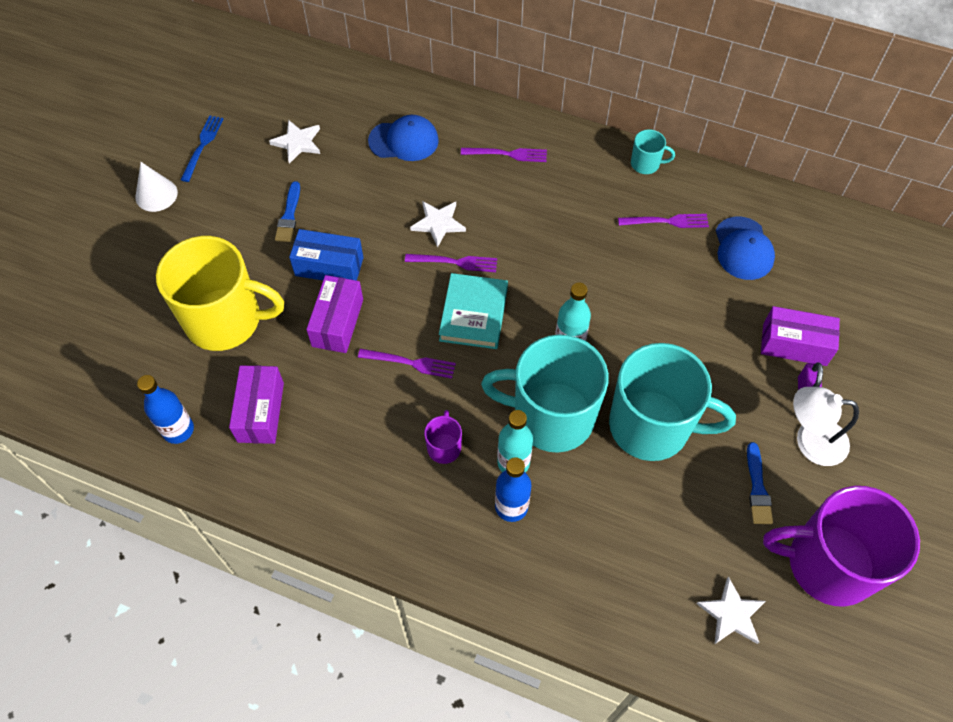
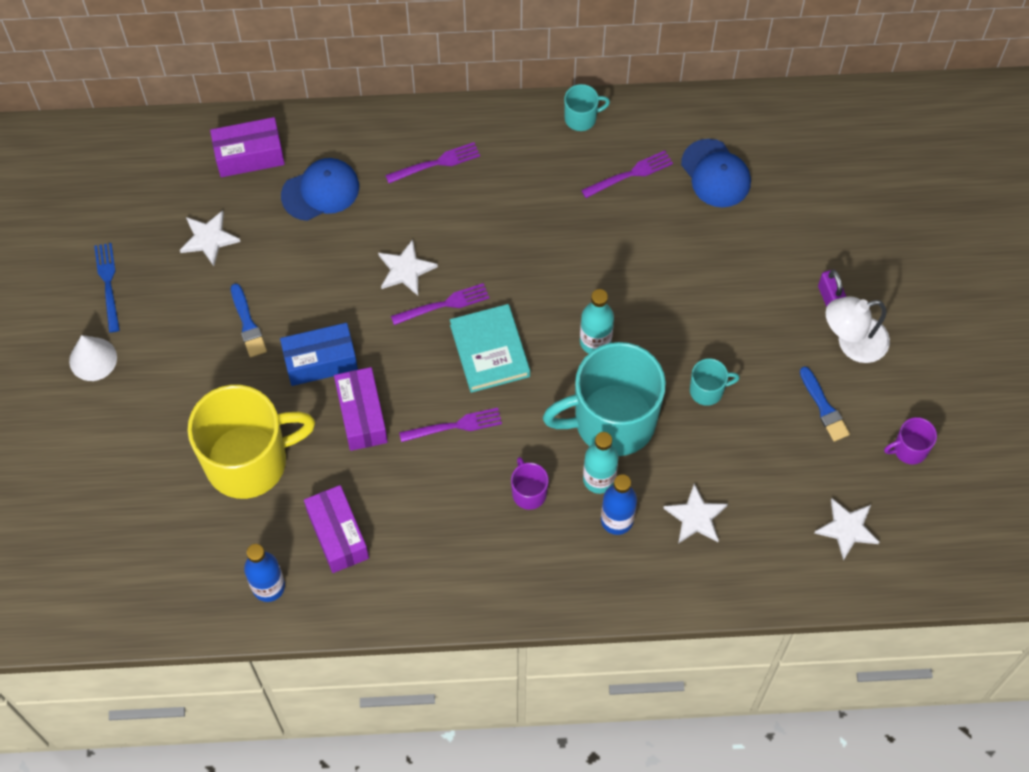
camera: 25 degrees left, 5 degrees up
(587, 536) = (696, 517): none -> white star
(652, 426) = (707, 390): turquoise mug -> turquoise mug, size x0.42
(794, 345) = (802, 255): purple box -> purple box (249, 156)
(827, 564) = (909, 449): purple mug -> purple mug, size x0.42

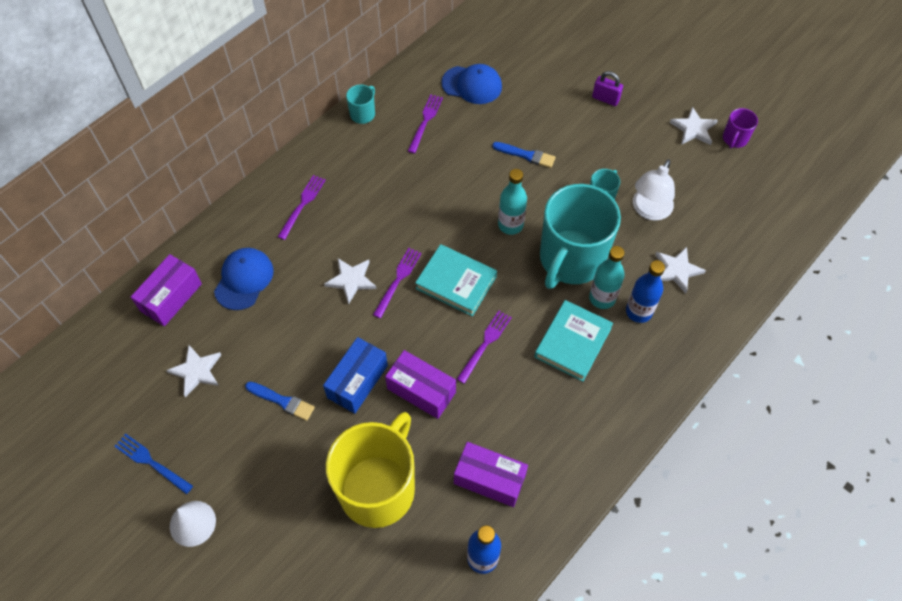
camera: 45 degrees left, 5 degrees down
(528, 492) = (572, 342): purple mug -> turquoise book
(824, 407) = (669, 154): blue brush -> blue brush (526, 155)
(847, 528) = (756, 205): white star -> white star (693, 129)
(852, 343) = (643, 111): white lamp -> white lamp (649, 210)

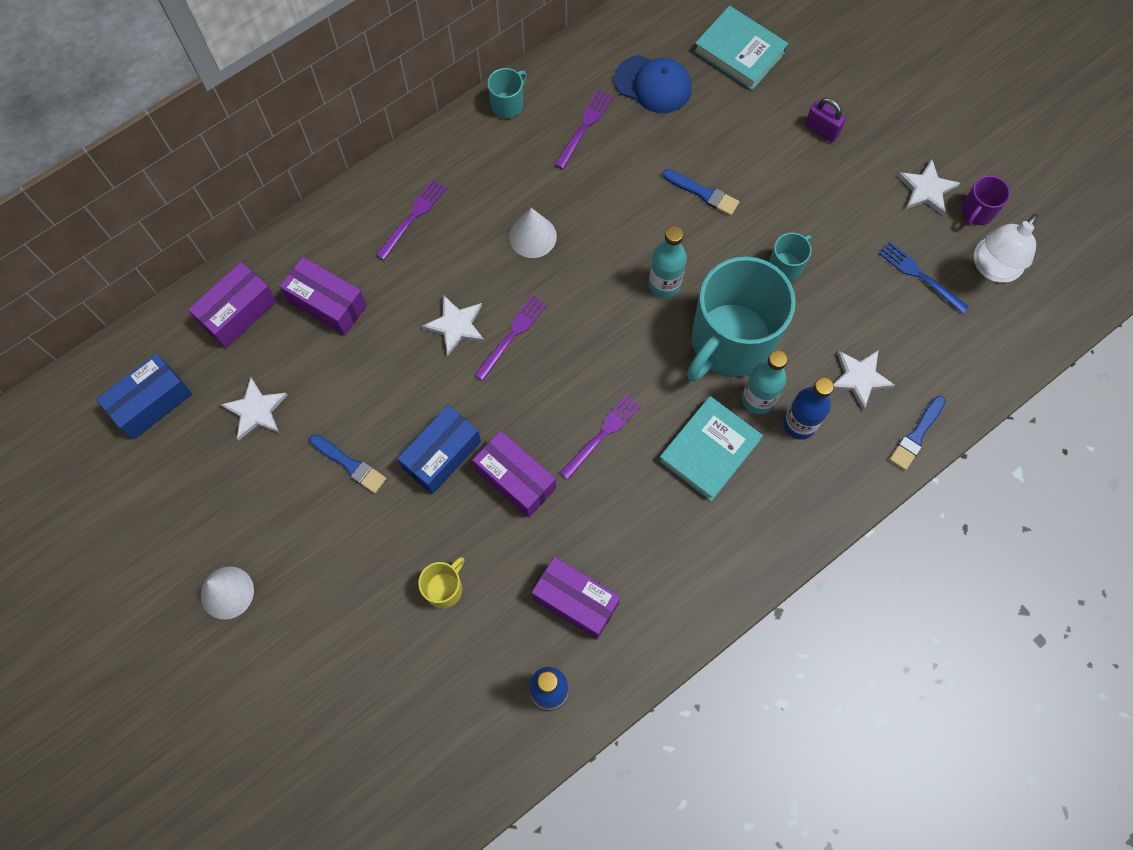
camera: 10 degrees right, 10 degrees up
(107, 379) = (152, 403): none -> blue box
(151, 462) = (189, 512): blue fork -> blue fork (919, 276)
(244, 279) = (327, 304): blue cap -> purple box
(378, 488) = (444, 588): yellow mug -> yellow mug, size x0.42
(400, 205) = (532, 236): none -> white cone
(456, 282) = (582, 349): turquoise book -> turquoise book (739, 51)
(649, 210) = (842, 293): white lamp -> white lamp (992, 268)
(731, 305) = (916, 435): none -> blue brush

